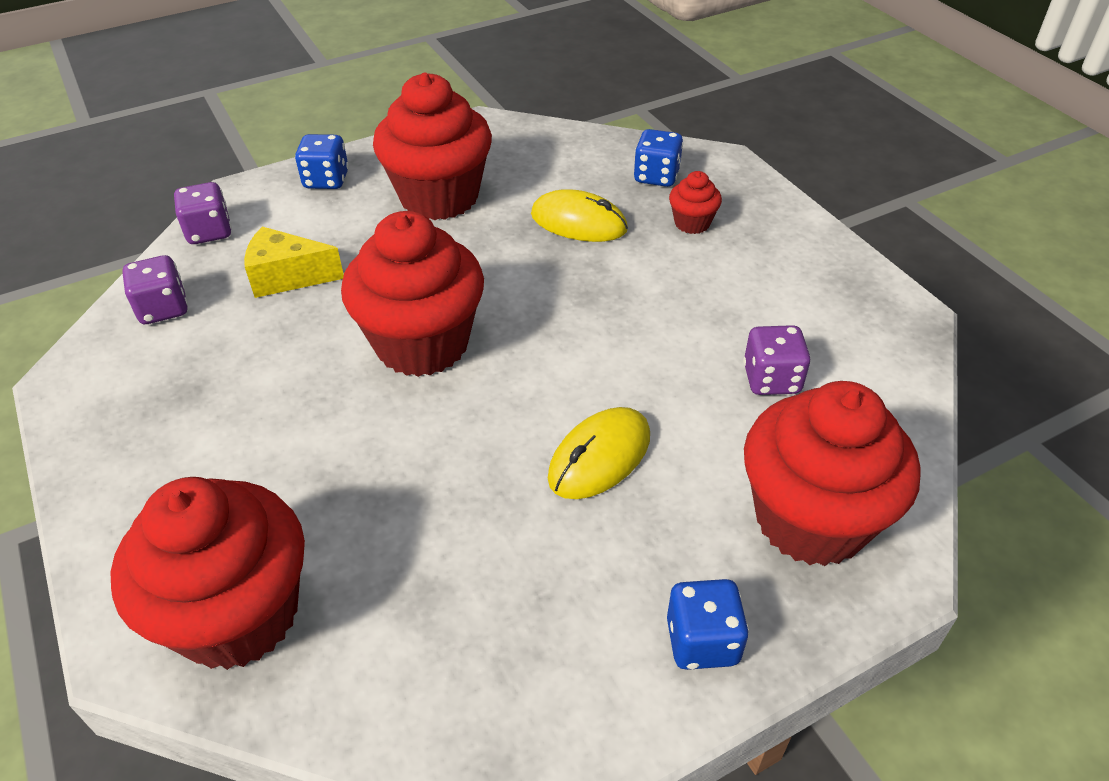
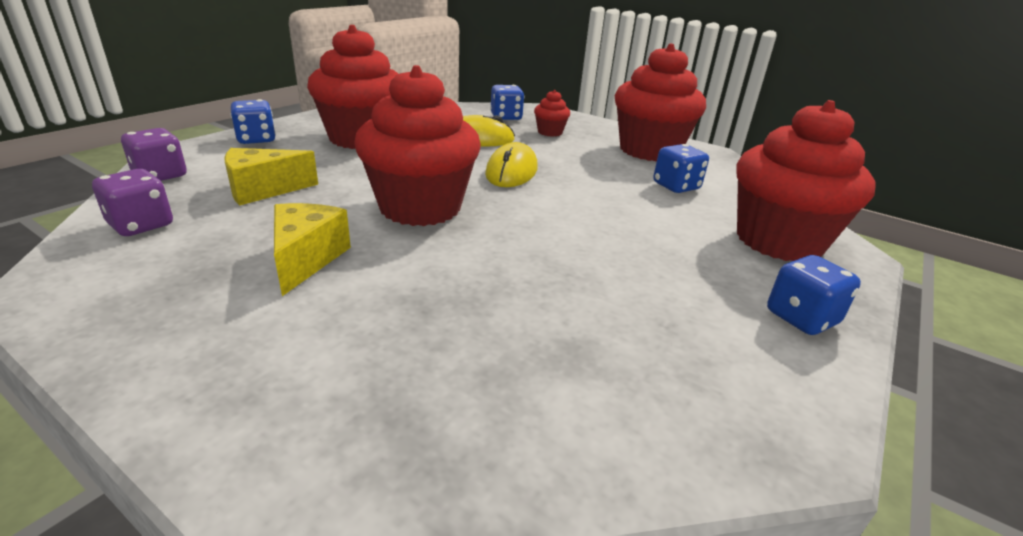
camera: 30 degrees left, 15 degrees down
(238, 614) = (406, 424): red cupcake -> red cupcake (649, 151)
(271, 396) = (306, 259): none -> yellow cheese
(599, 457) = (617, 240): yellow mouse -> yellow mouse (511, 171)
(771, 379) = (676, 186): purple dice -> blue dice

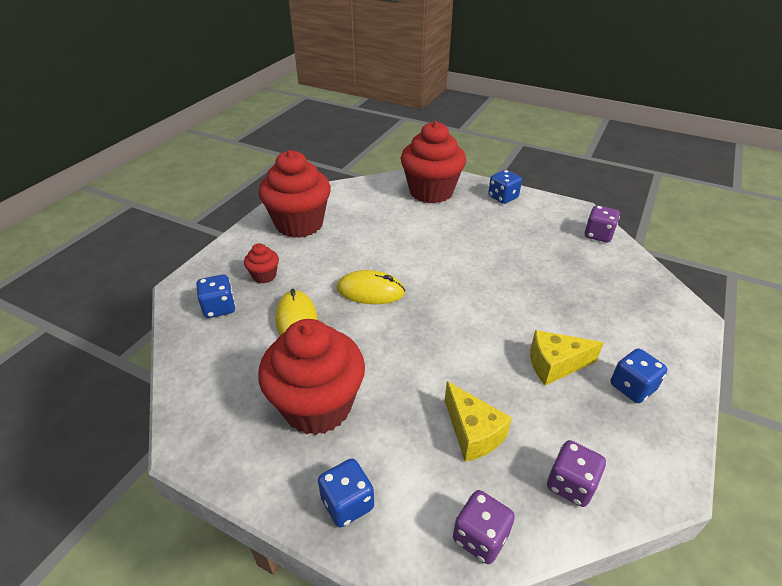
camera: 95 degrees left, 10 degrees up
(420, 207) = (458, 329): red cupcake -> none
(671, 437) = (598, 235): none -> purple dice
(676, 186) = (369, 217): blue dice -> blue dice (632, 387)

